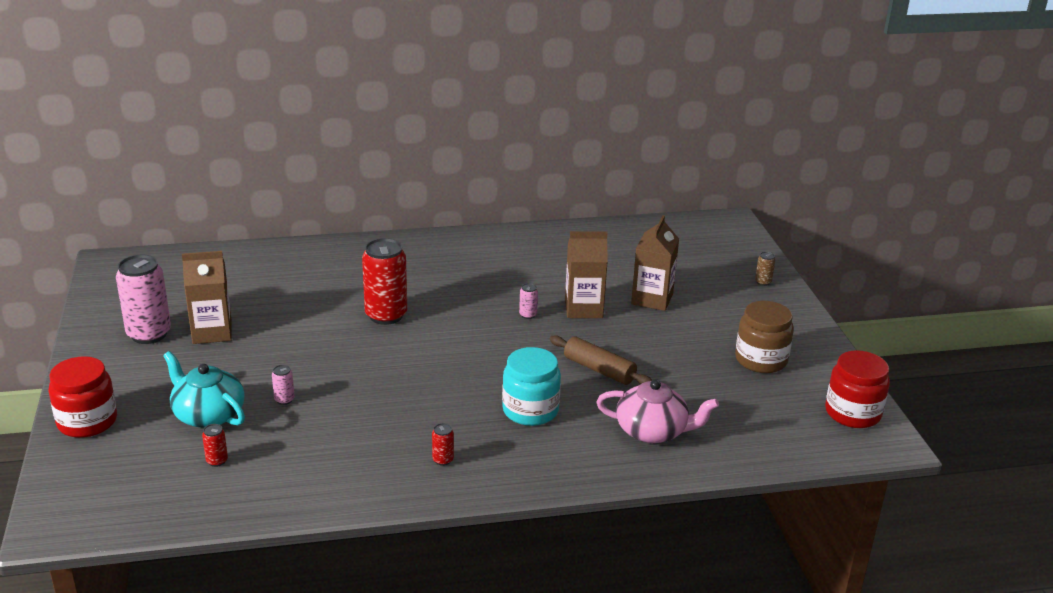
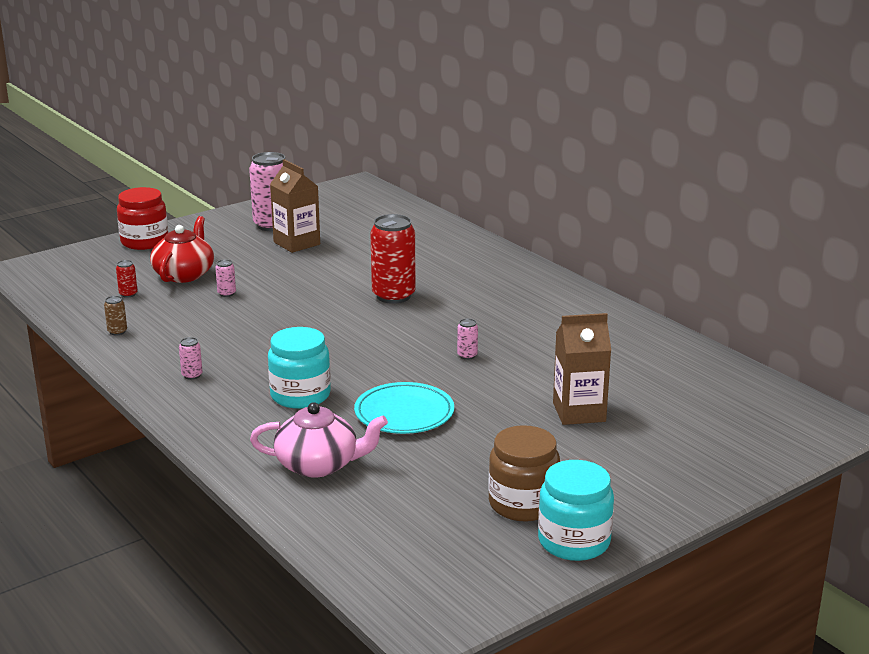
camera: 65 degrees right, 5 degrees down
(208, 414) = (184, 274): turquoise teapot -> red teapot
(443, 460) = (192, 375): red can -> pink can
(583, 308) = (513, 380): brown carton -> none
(599, 370) = (404, 413): brown rolling pin -> turquoise plate
(652, 431) = (319, 465): pink teapot -> pink teapot turned 75 degrees counterclockwise
(763, 282) = (709, 474): brown can -> brown can (117, 332)
(817, 356) = (574, 541): none -> turquoise jar
(852, 413) = (467, 588): red jar -> none

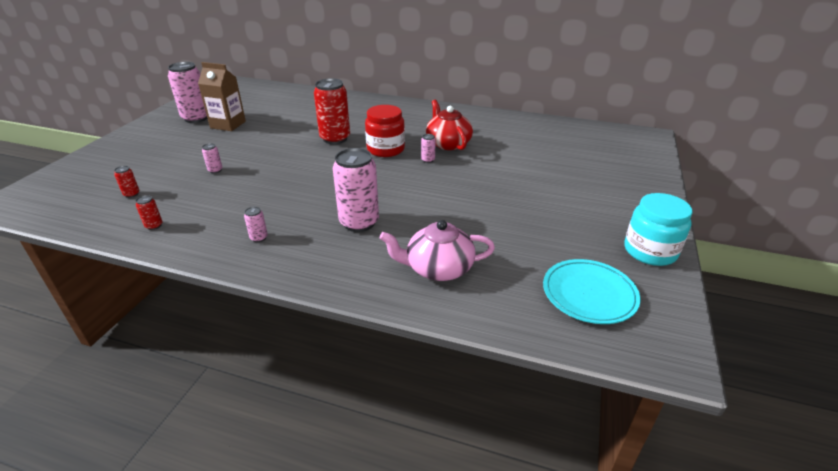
camera: 35 degrees left, 10 degrees up
(117, 332) = (154, 226): brown can -> red can
(144, 242) = (104, 153): red jar -> red jar (385, 149)
(184, 274) = (165, 167): red teapot -> red teapot (448, 143)
(300, 395) = (359, 222): turquoise jar -> pink can
(319, 465) = (438, 268): pink teapot -> pink teapot turned 150 degrees counterclockwise
(404, 413) = (442, 209): turquoise plate -> turquoise plate (589, 294)
(523, 504) = (590, 239): brown jar -> none
(579, 412) = (533, 171): brown carton -> none

